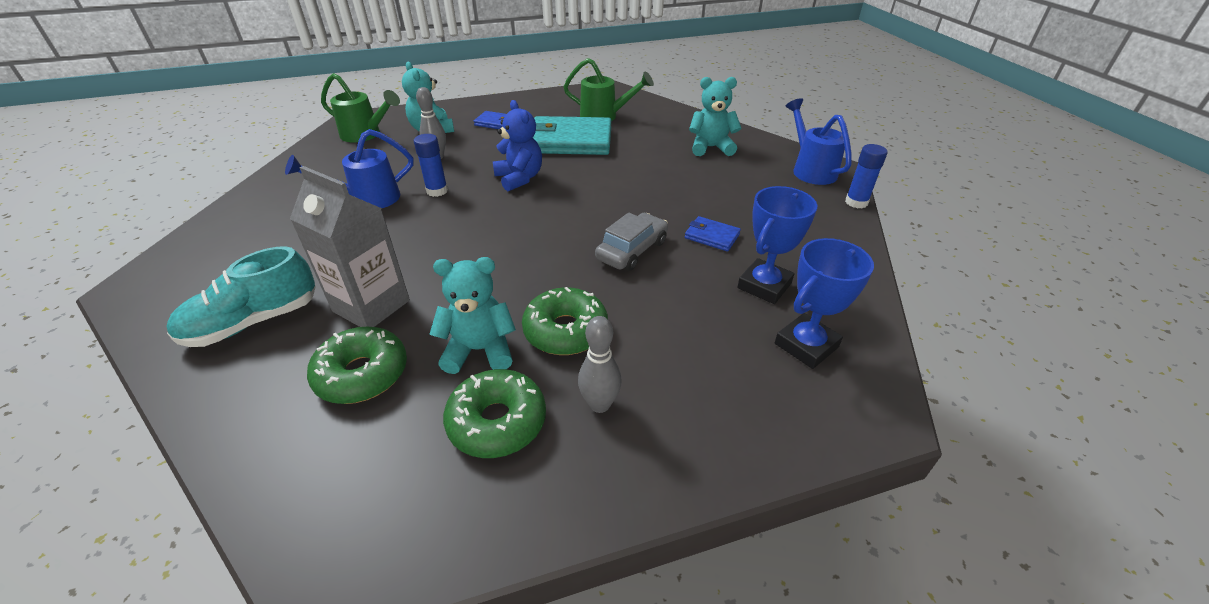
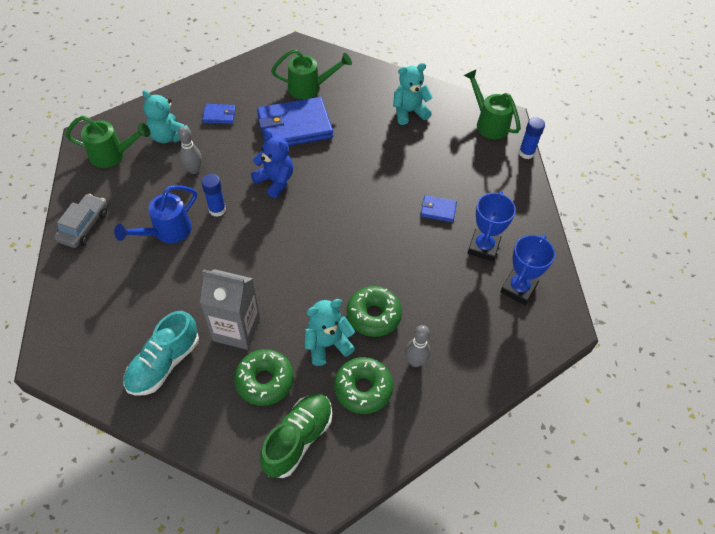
camera: 20 degrees left, 15 degrees up
(352, 468) = (298, 439): none -> green shoe
(570, 141) = (294, 126): turquoise wallet -> blue wallet
(632, 250) = (389, 236): grey car -> grey car (84, 226)
(810, 170) = (489, 123): blue watering can -> green watering can

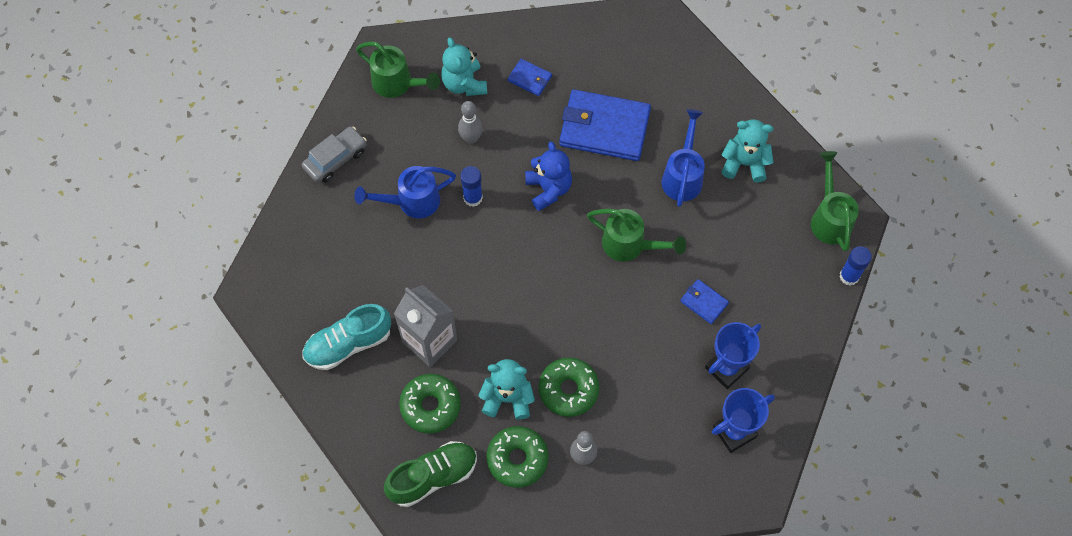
camera: 30 degrees right, 10 degrees up
(309, 88) = (647, 82): green watering can -> green watering can (630, 245)
(371, 135) = (683, 176): none -> blue watering can

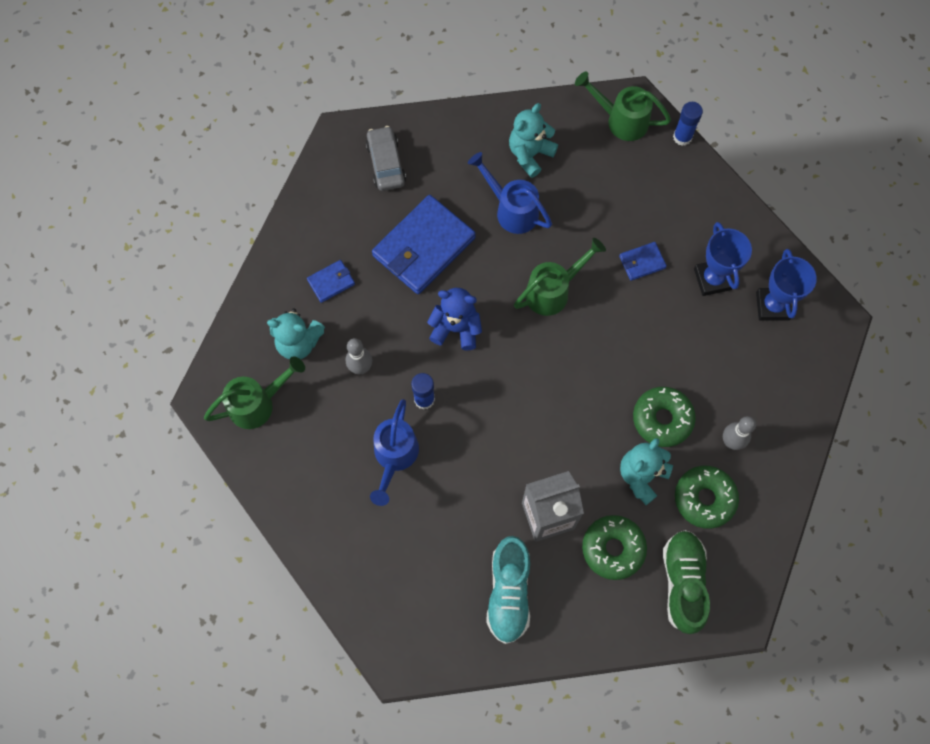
camera: 60 degrees left, 5 degrees up
(335, 159) = (303, 504): grey car -> grey car (386, 163)

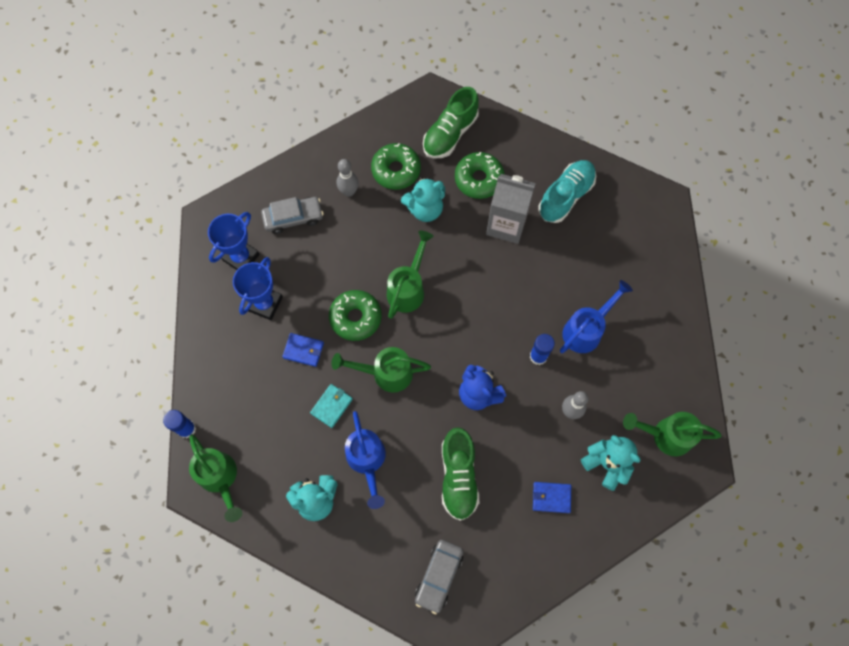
camera: 145 degrees left, 0 degrees up
(424, 247) = (458, 477): blue wallet -> green shoe
(578, 233) = (331, 406): none -> turquoise wallet
(594, 382) = (408, 288): none -> green watering can
(662, 419) = (382, 234): green donut -> green donut (355, 318)
(760, 377) = (293, 218): none -> grey car

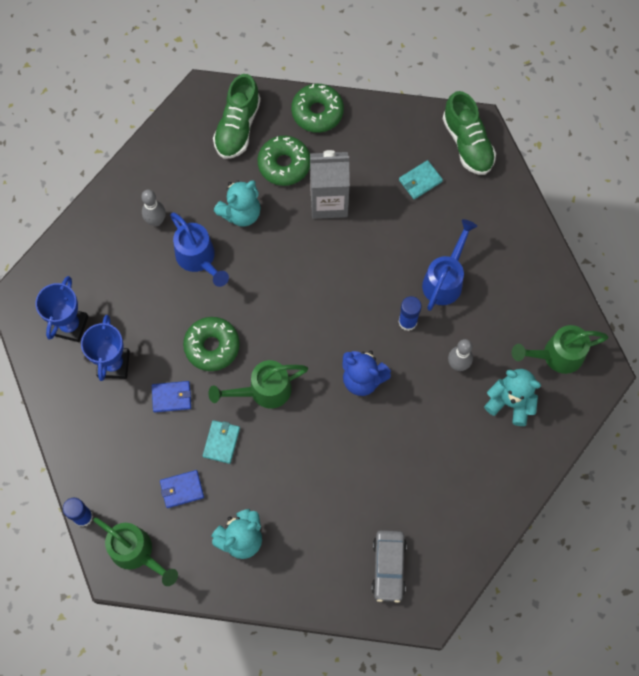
camera: 20 degrees left, 0 degrees up
(293, 218) = (109, 267): grey car -> none
(367, 461) = (277, 483): blue watering can -> blue watering can (198, 259)
(396, 170) = (196, 183): green donut -> green donut (317, 112)
(408, 288) = (254, 299): green watering can -> none
(458, 477) = (372, 466): green shoe -> green shoe (467, 143)
(551, 497) = (469, 454): blue wallet -> blue wallet (182, 489)
(566, 196) = (377, 153): turquoise shoe -> none
(595, 233) = (420, 181): none -> turquoise wallet

